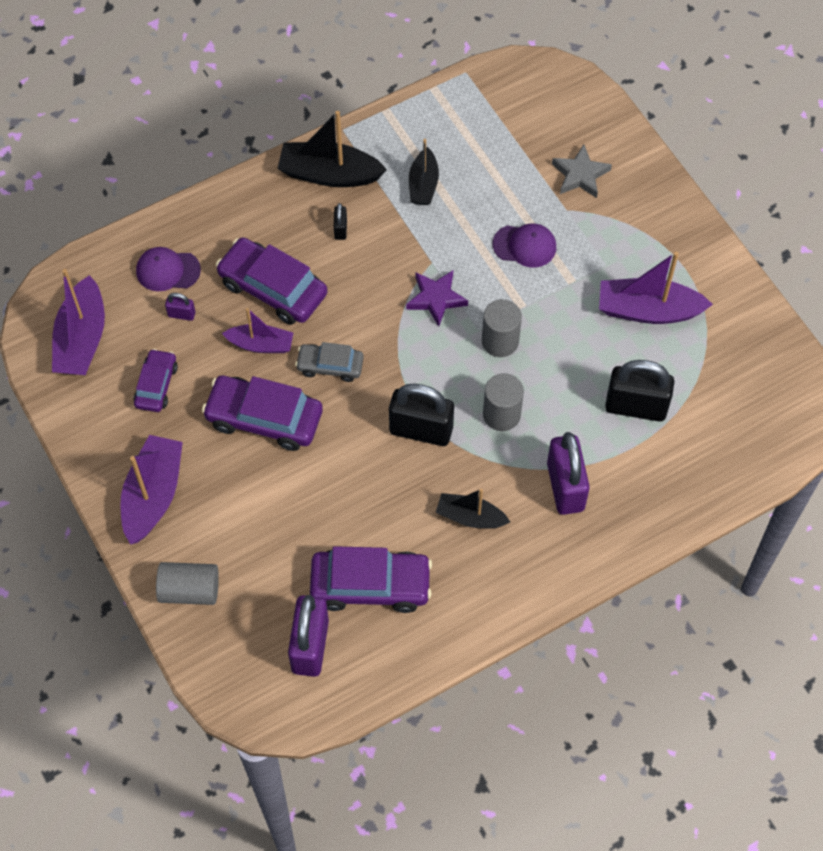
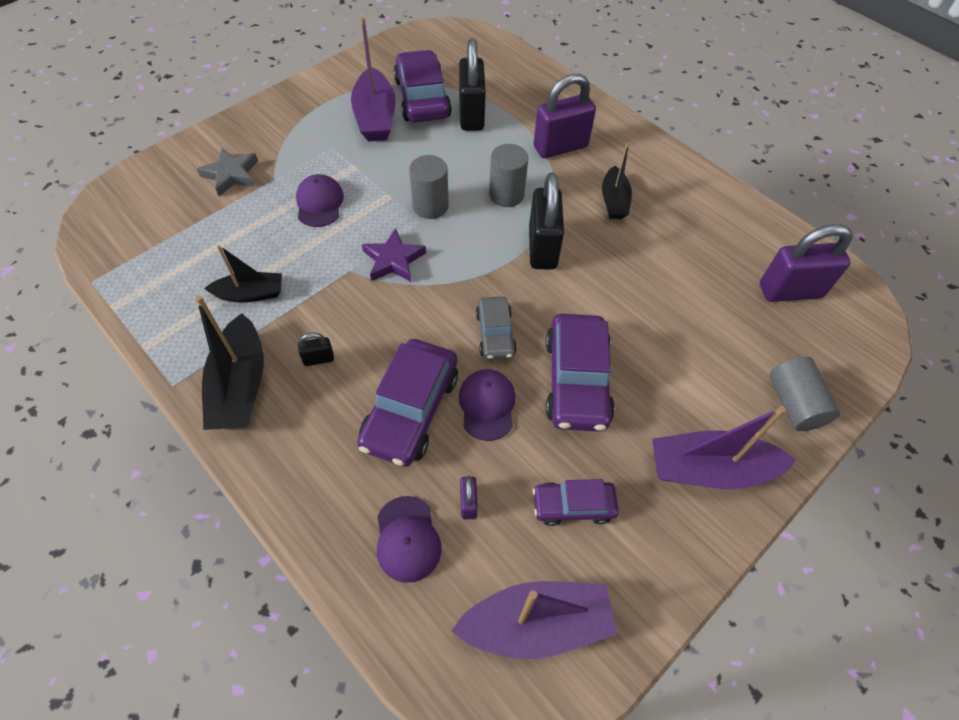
camera: 105 degrees left, 5 degrees down
(261, 344) = (487, 405): purple boat -> purple cap
(370, 585) = (710, 258): purple car -> purple car (422, 98)

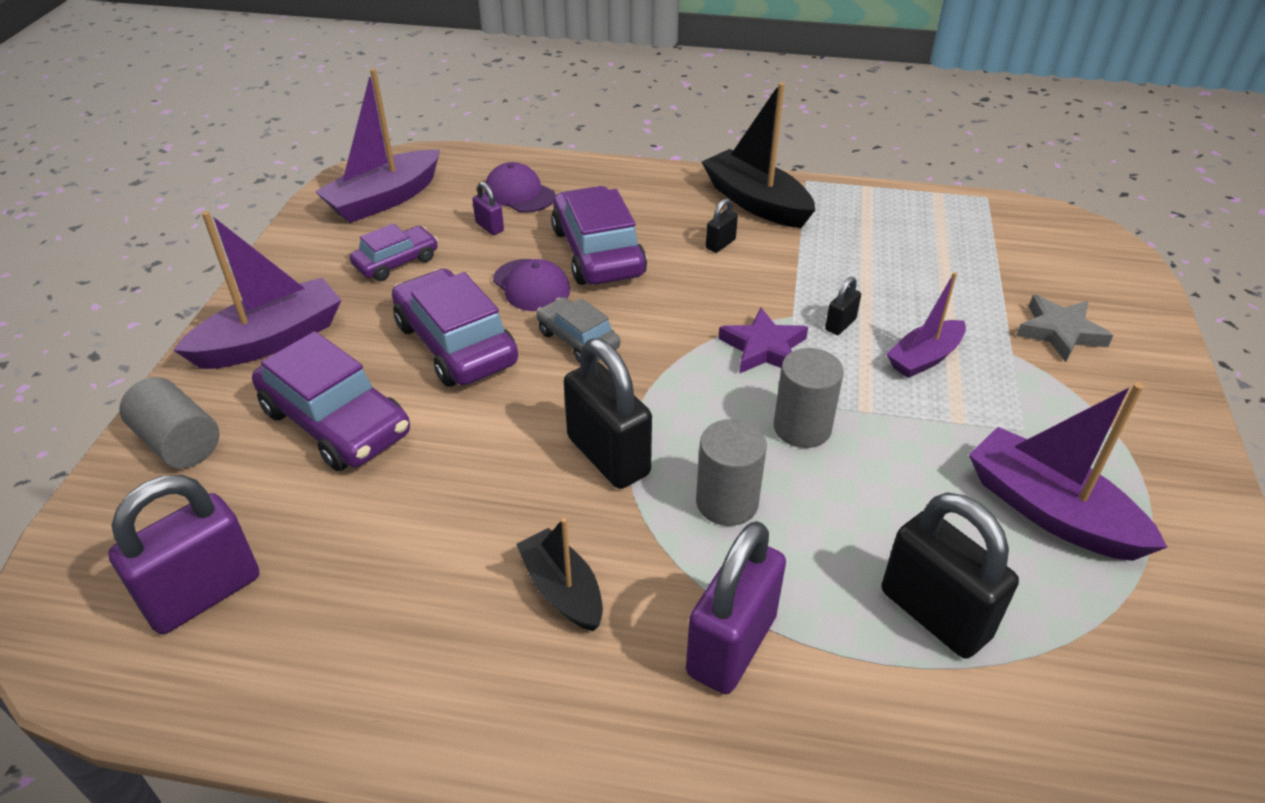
camera: 145 degrees right, 15 degrees down
(250, 294) = (850, 253): black boat -> none
(319, 203) = (924, 358): purple cap -> purple boat
(332, 248) = (840, 324): none -> black padlock
(422, 98) = (1046, 595): purple car -> purple car (336, 422)

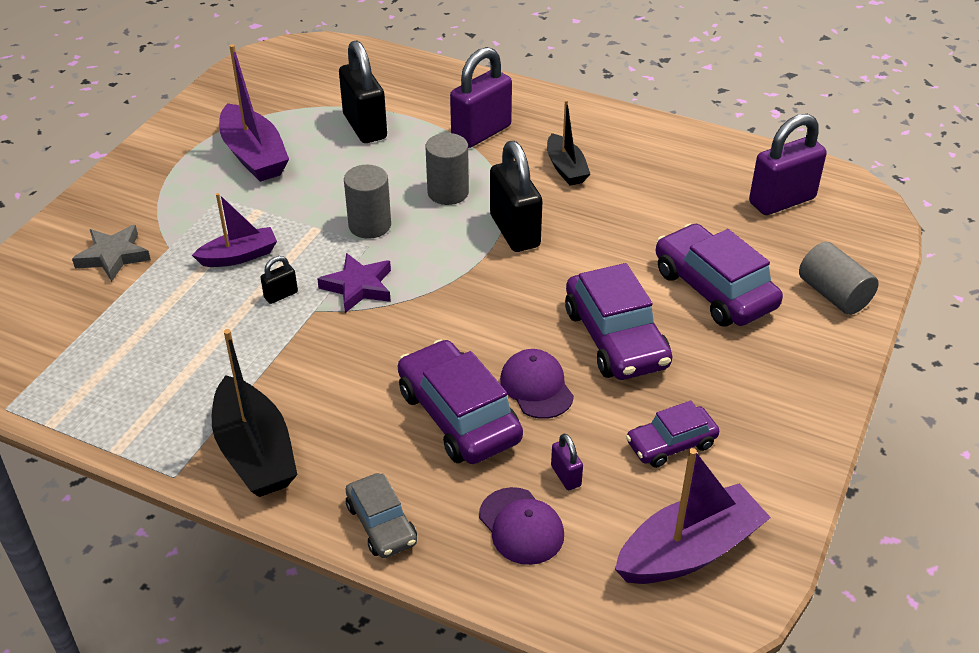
camera: 165 degrees left, 0 degrees up
(271, 340) = (784, 372): purple boat -> none
(578, 340) = (509, 322): grey car -> grey car (381, 524)
(597, 252) = (458, 416): purple car -> purple car turned 150 degrees clockwise
(720, 244) = (329, 401): black padlock -> none

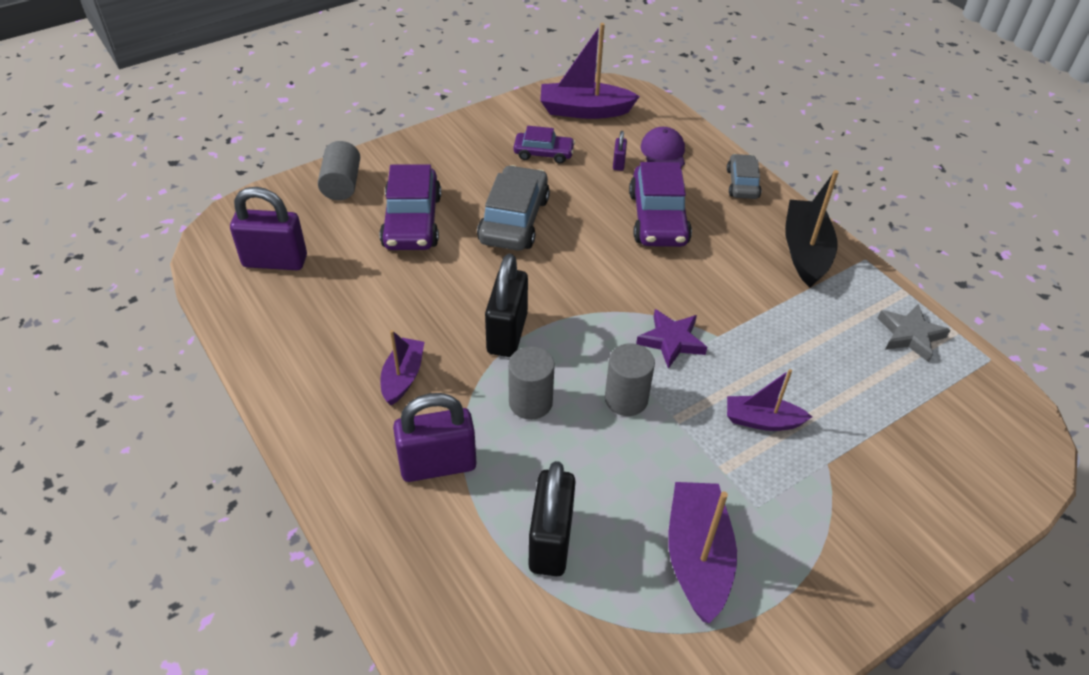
camera: 150 degrees left, 5 degrees up
(113, 256) = (886, 478): grey star -> grey star (910, 335)
(281, 295) = (740, 362): black padlock -> none
(536, 387) = (594, 214): purple cap -> none
(566, 168) = (403, 377): black boat -> purple boat
(616, 338) = (514, 220): purple car -> grey car

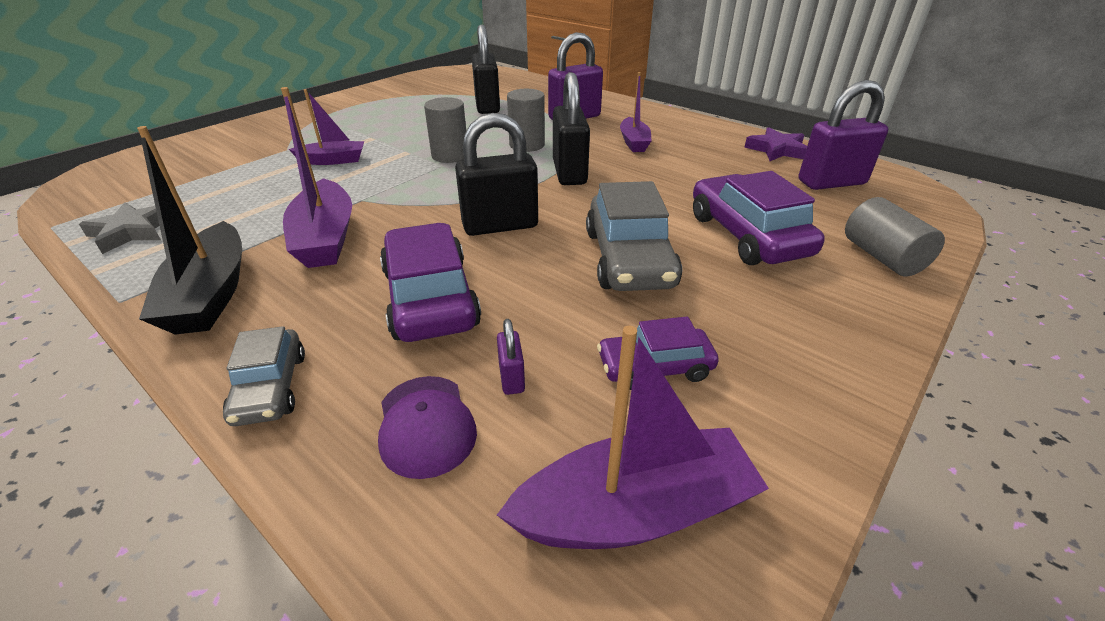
camera: 165 degrees right, 10 degrees down
(597, 273) = (500, 225): none -> black padlock
(671, 341) = (411, 190): purple star -> purple star (777, 150)
(697, 557) = (395, 112): purple boat -> purple boat (325, 238)

